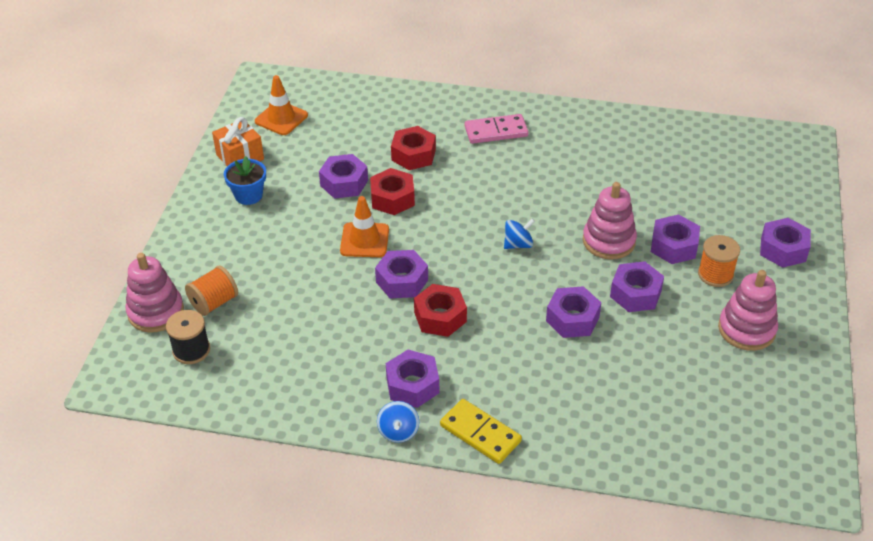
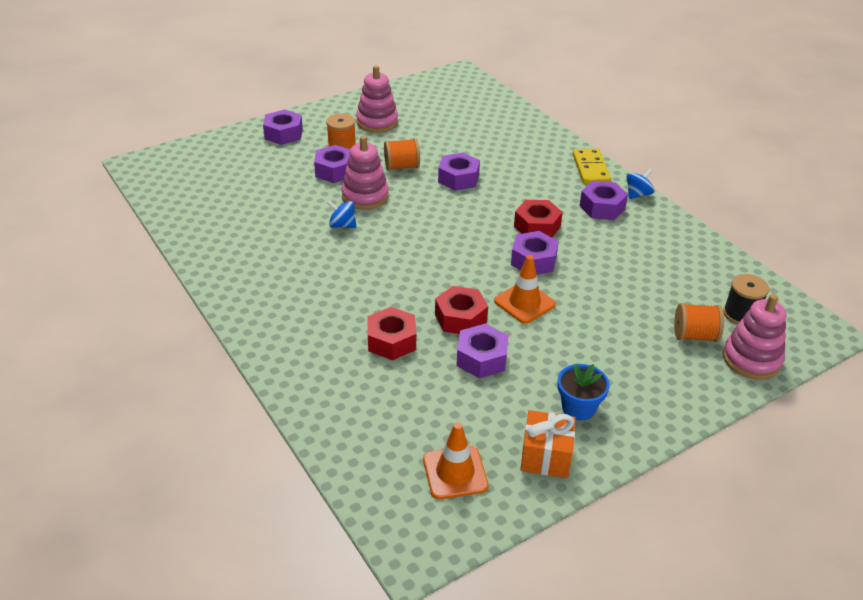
camera: 135 degrees left, 5 degrees down
(496, 131) = (298, 312): pink domino -> none
(518, 244) = (422, 230): blue spinning top -> blue spinning top (342, 225)
(635, 293) = (401, 166): purple nut -> orange spool

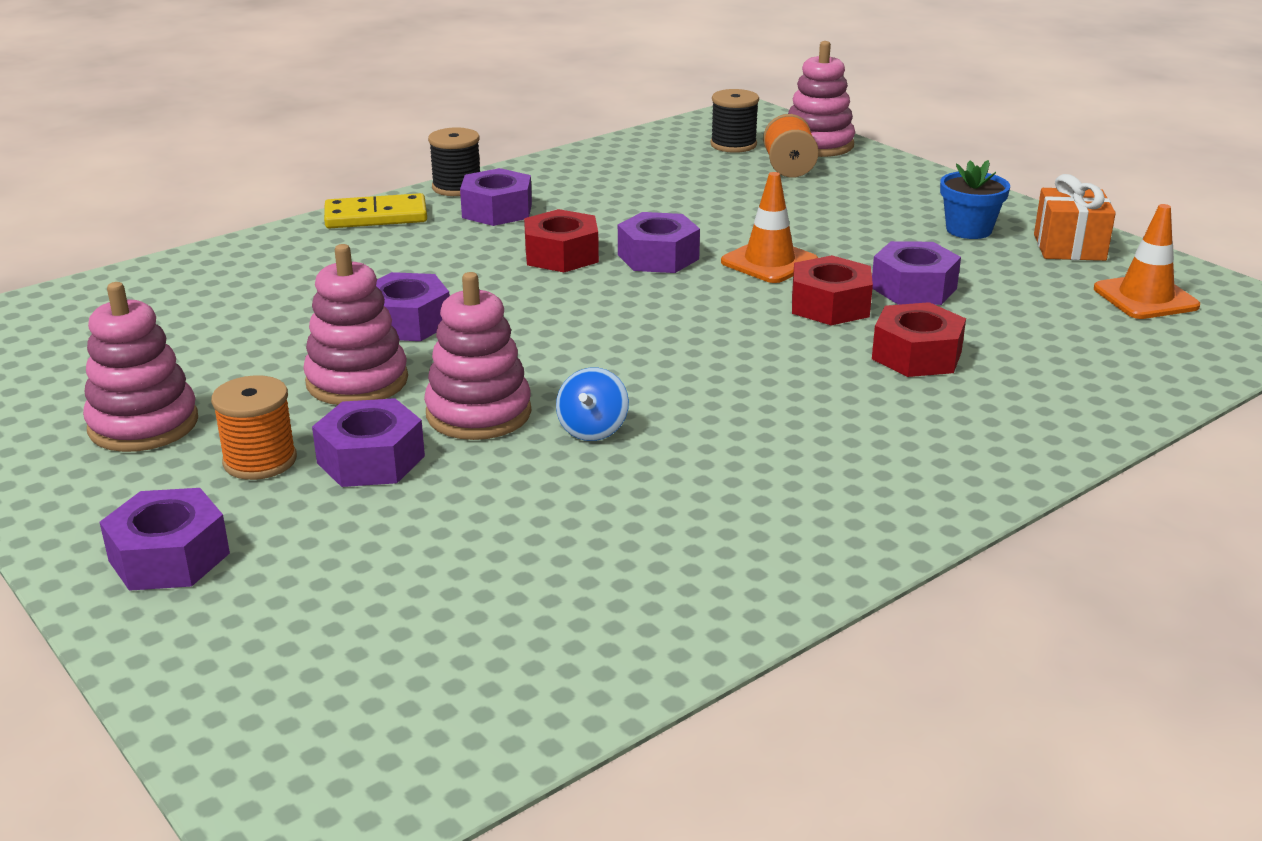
camera: 95 degrees left, 10 degrees down
(401, 166) = (357, 381): orange spool -> pink stacking toy
(638, 194) = (457, 187): blue spinning top -> black spool

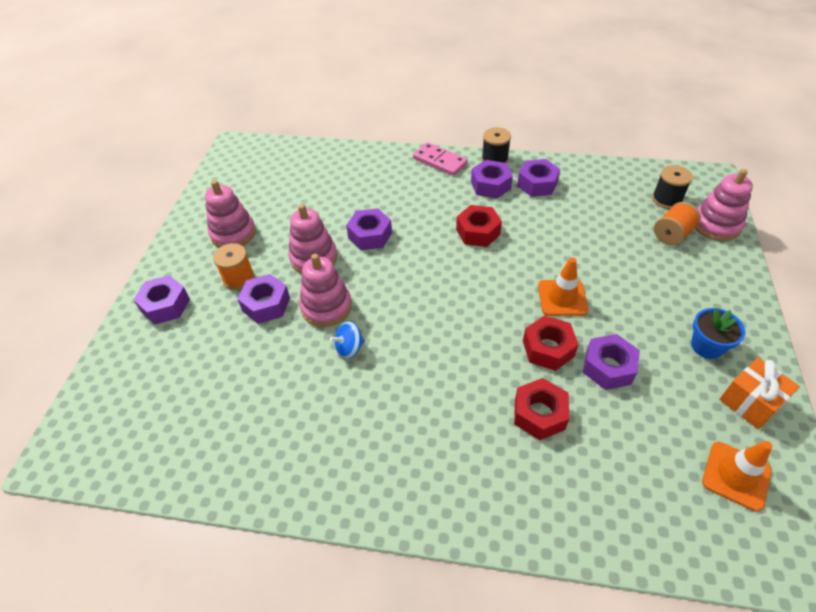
camera: 50 degrees right, 20 degrees up
(376, 217) = (440, 161): yellow domino -> pink domino
(658, 257) = (516, 260): purple nut -> purple nut (537, 184)

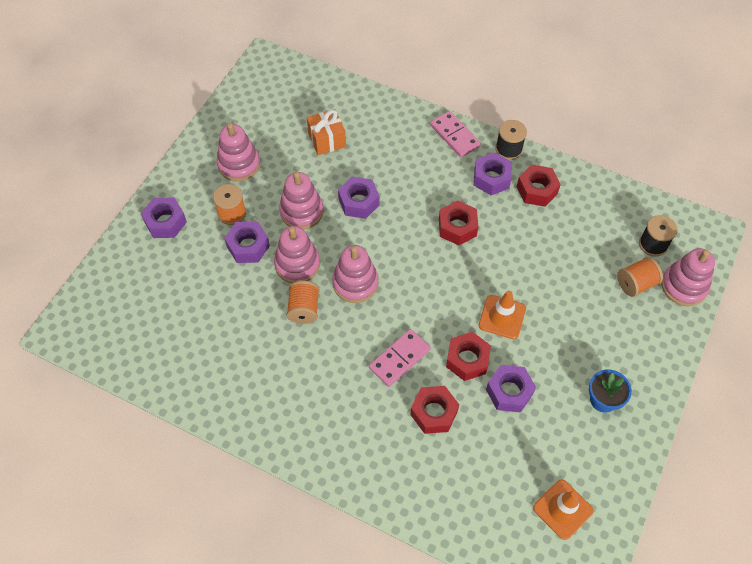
camera: 15 degrees right, 10 degrees up
(349, 348) = (304, 309): blue spinning top -> orange spool
(396, 308) = (355, 283): none -> pink stacking toy
(475, 369) = (399, 359): none -> pink domino
(537, 184) = (537, 190): purple nut -> red nut
(750, 402) = (610, 457): orange gift -> orange gift (327, 140)

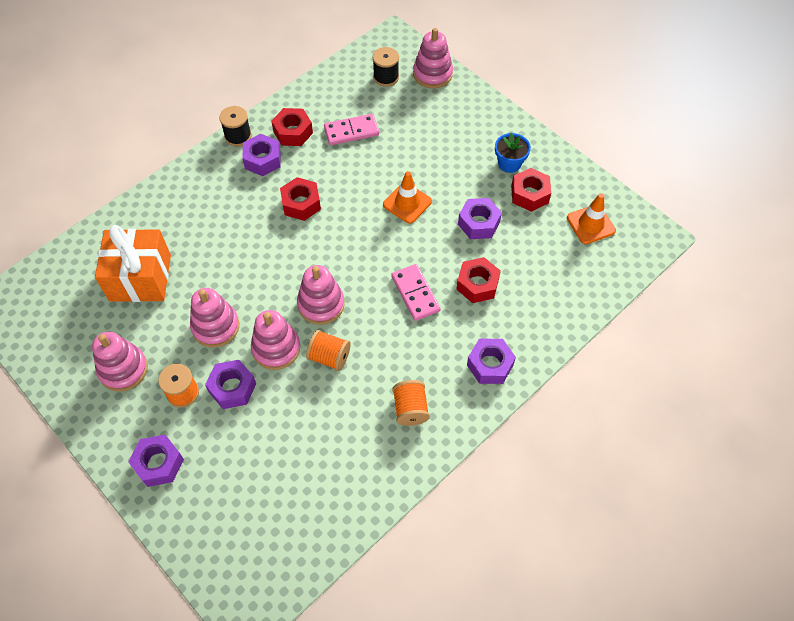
camera: 70 degrees left, 0 degrees up
(327, 140) = (140, 278): orange gift -> orange gift, size x1.64
(358, 202) = (231, 273): purple nut -> purple nut (490, 365)
(454, 136) = (199, 171): pink domino -> pink domino (351, 131)
(467, 360) = (437, 242): red nut -> red nut (529, 194)
(635, 284) = (417, 102): orange spool -> orange spool (410, 409)

